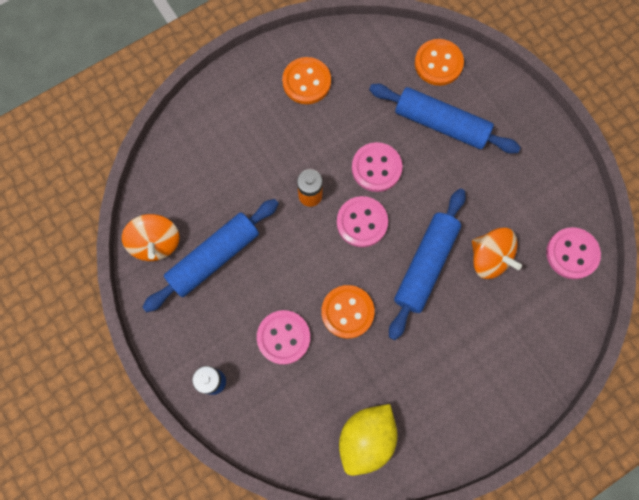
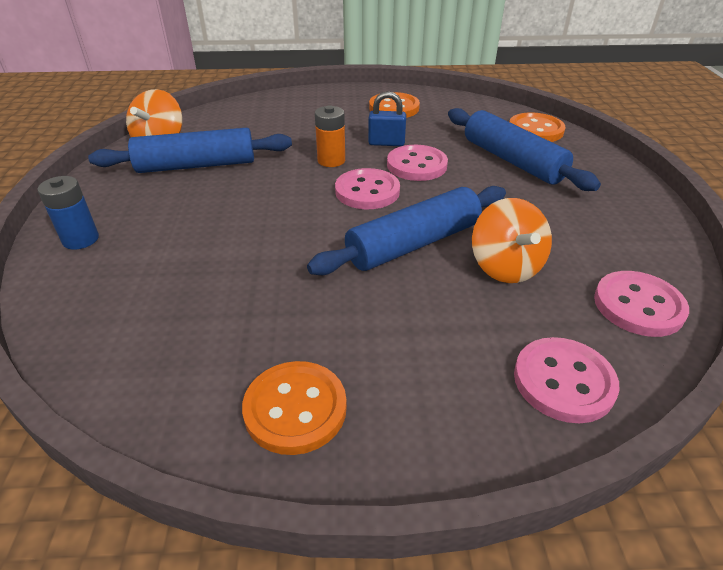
camera: 30 degrees right, 35 degrees down
(283, 337) = (192, 237): pink button -> pink button (563, 381)
(335, 146) = (386, 143): none -> blue padlock
(347, 312) = (284, 245): orange button -> orange button (295, 409)
(366, 438) = (178, 368): yellow lemon -> none

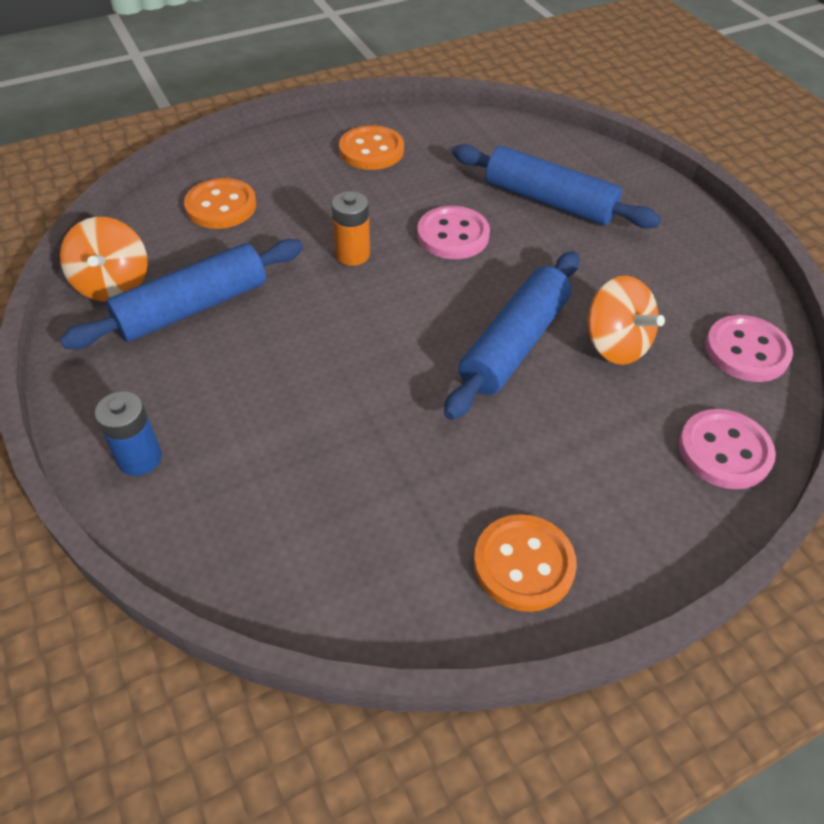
camera: 25 degrees left, 10 degrees up
(367, 191) = (423, 288): pink button -> none
(386, 143) = (398, 210): blue padlock -> none
(535, 130) = (549, 148): orange button -> orange button (221, 206)

